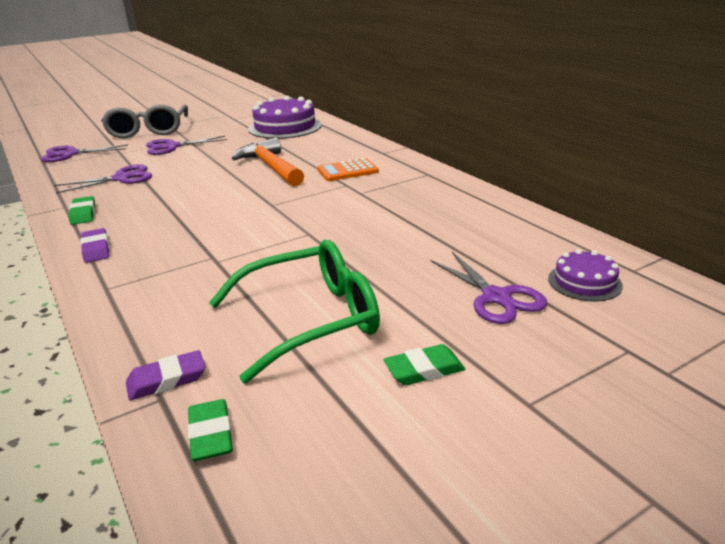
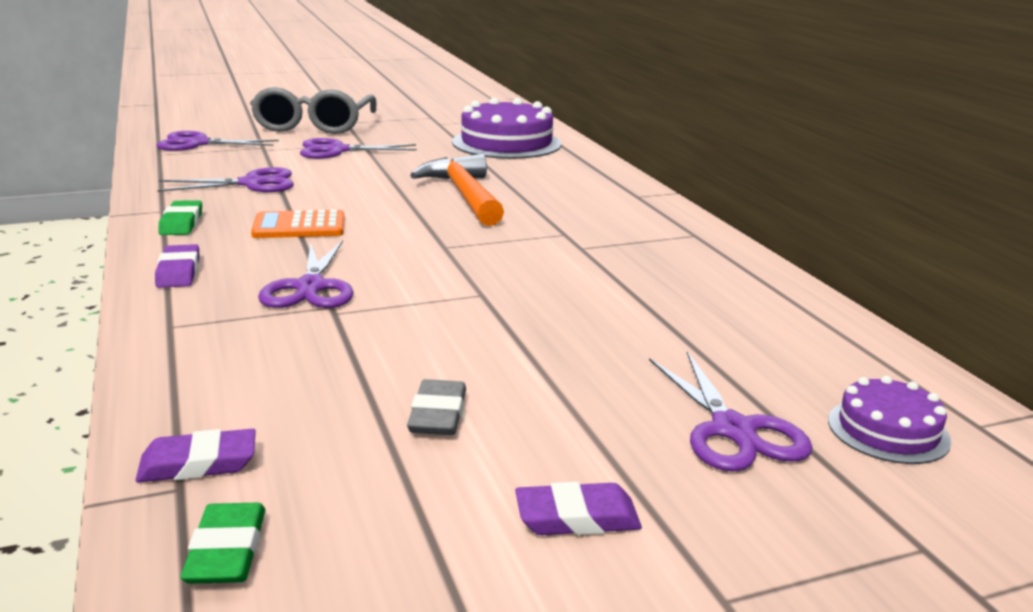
camera: 10 degrees right, 5 degrees down
(193, 246) = (310, 287): none -> purple scissors
(312, 319) = (437, 414): green glasses -> grey eraser
(347, 171) = (574, 214): orange calculator -> orange calculator (299, 226)
(424, 369) = (577, 517): green eraser -> purple eraser

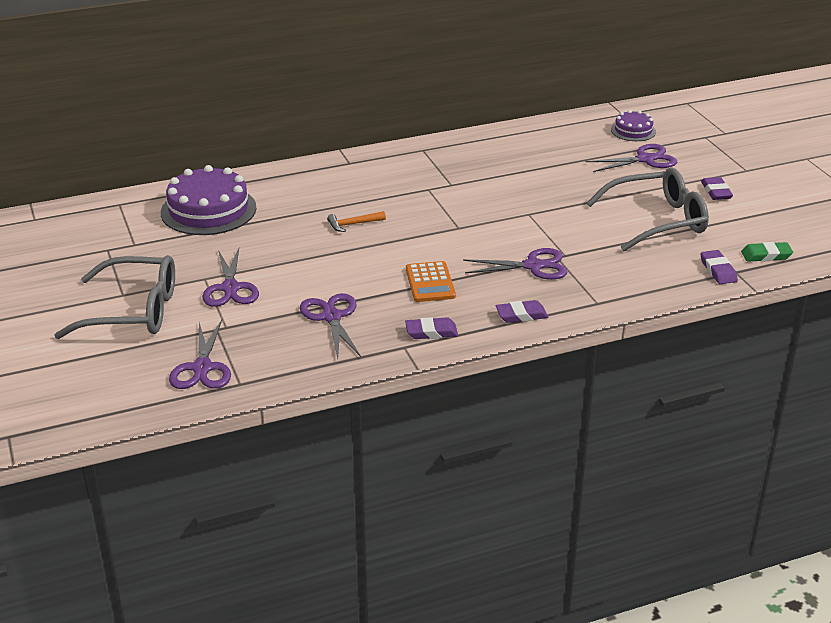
camera: 90 degrees left, 10 degrees up
(181, 223) = (431, 332): green eraser -> purple eraser
(437, 414) = (658, 220): grey eraser -> grey glasses
(464, 195) = (353, 224): orange hammer -> orange hammer, size x0.48

